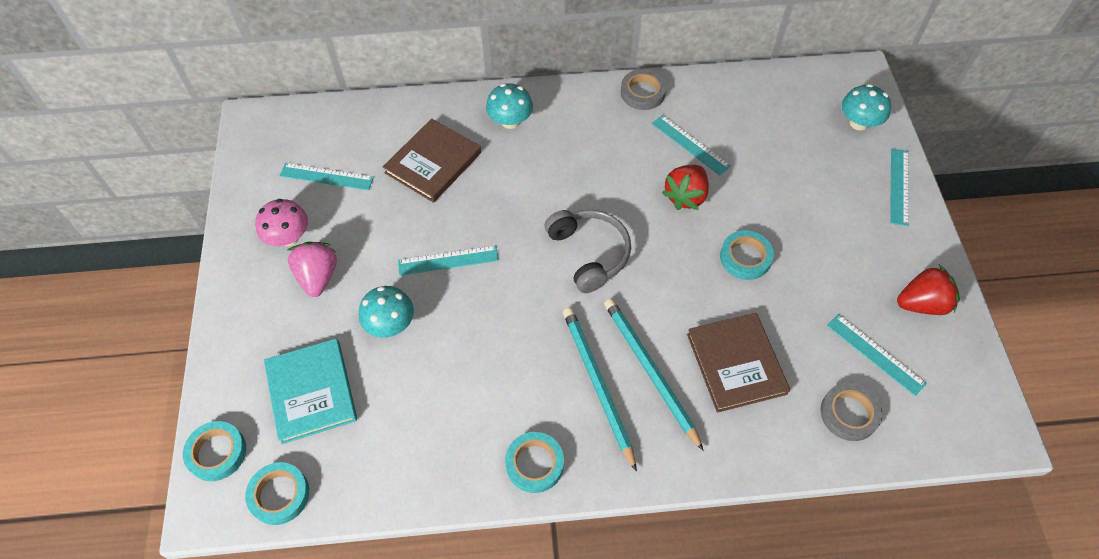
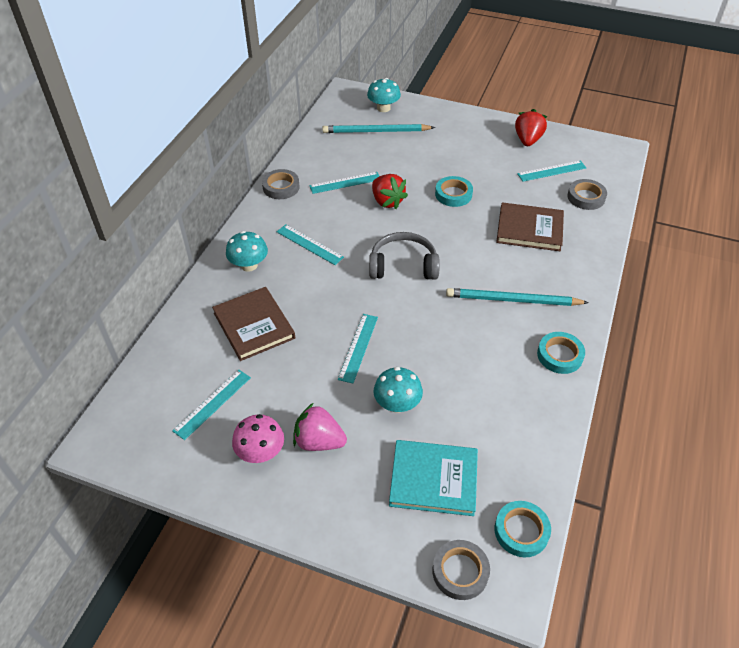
camera: 65 degrees left, 10 degrees down
(217, 453) = (460, 572): turquoise tape -> grey tape
(650, 371) = (515, 270): turquoise pencil -> turquoise pencil (376, 131)
(899, 186) = (441, 113): turquoise ruler -> turquoise ruler (309, 244)

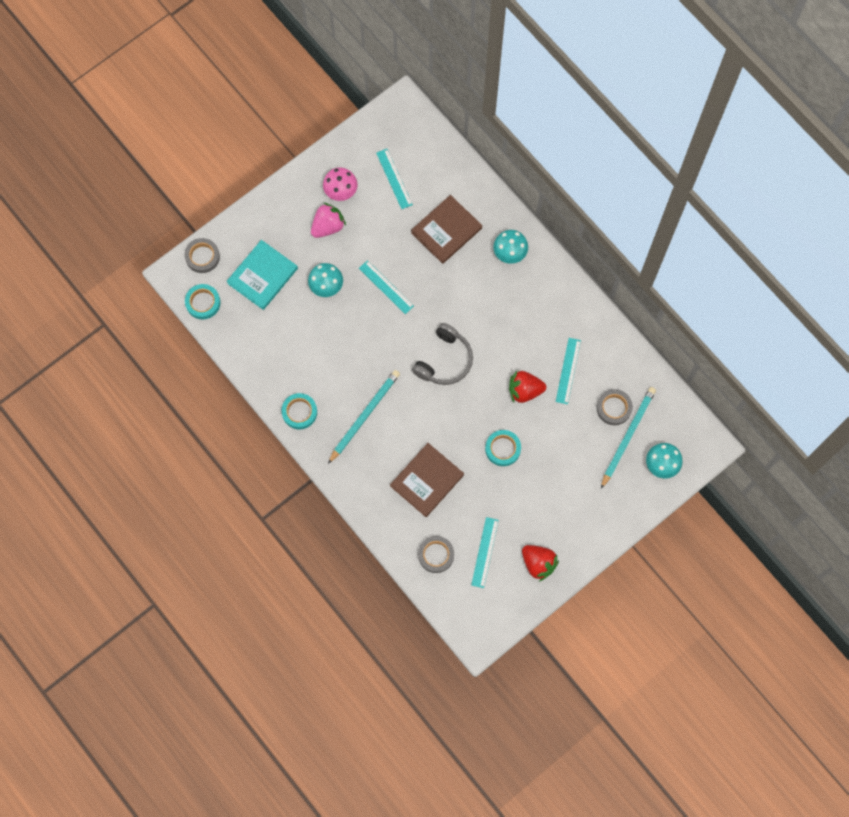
camera: 120 degrees right, 25 degrees up
(254, 325) = (446, 230): brown book -> brown book turned 45 degrees counterclockwise
(281, 187) = (591, 317): grey tape -> grey tape (614, 408)
(309, 244) = (507, 305): turquoise ruler -> none

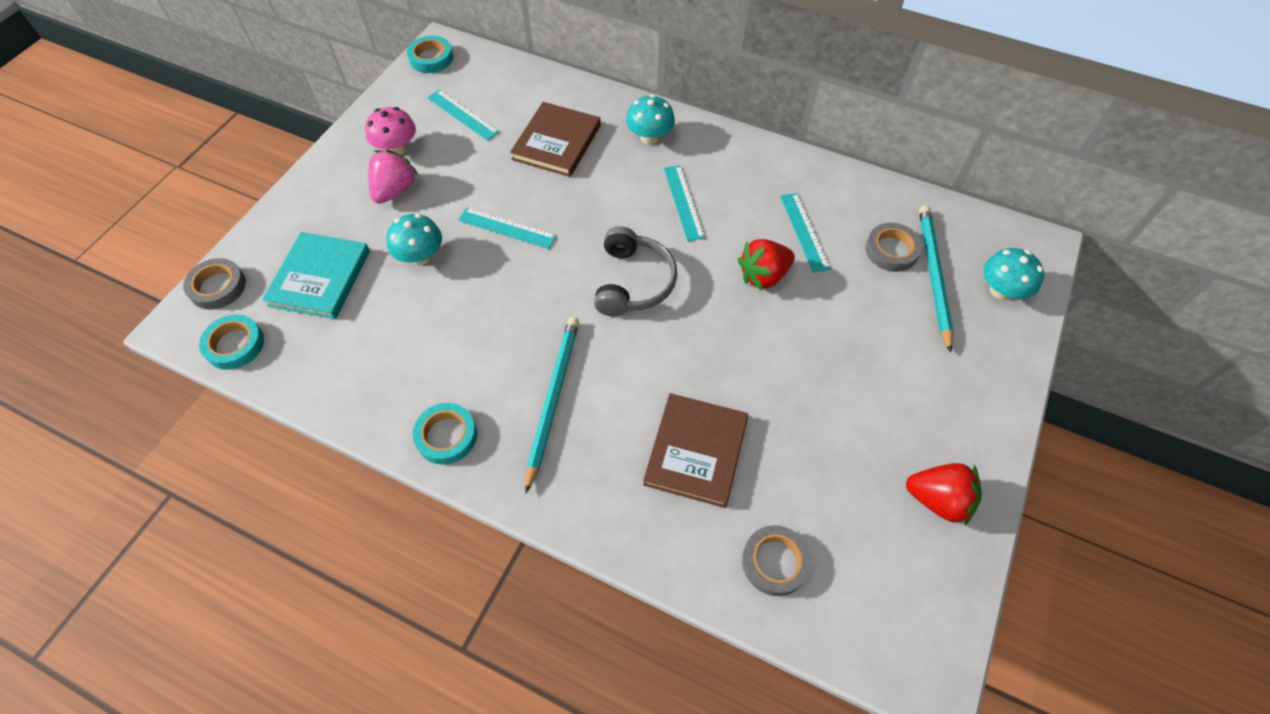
camera: 25 degrees left, 15 degrees down
(484, 552) = (847, 521): turquoise ruler -> turquoise ruler (683, 202)
(502, 449) = (780, 359): turquoise tape -> turquoise tape (431, 58)

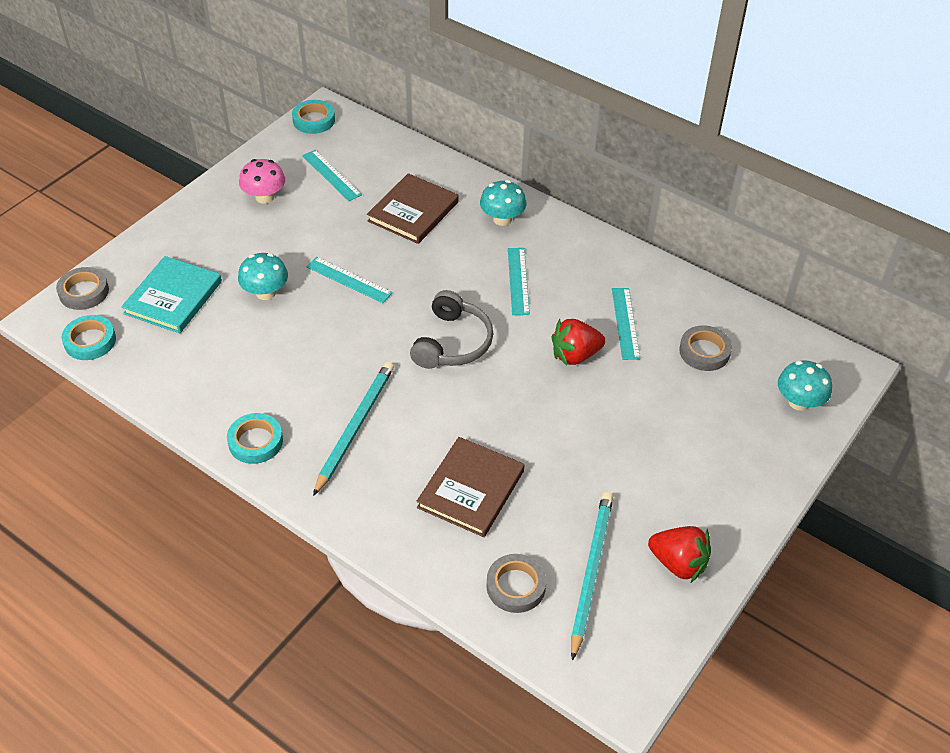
camera: 10 degrees right, 10 degrees down
(395, 190) = (255, 233): pink strawberry -> none
(933, 275) = (737, 379): turquoise pencil -> turquoise pencil (591, 572)

